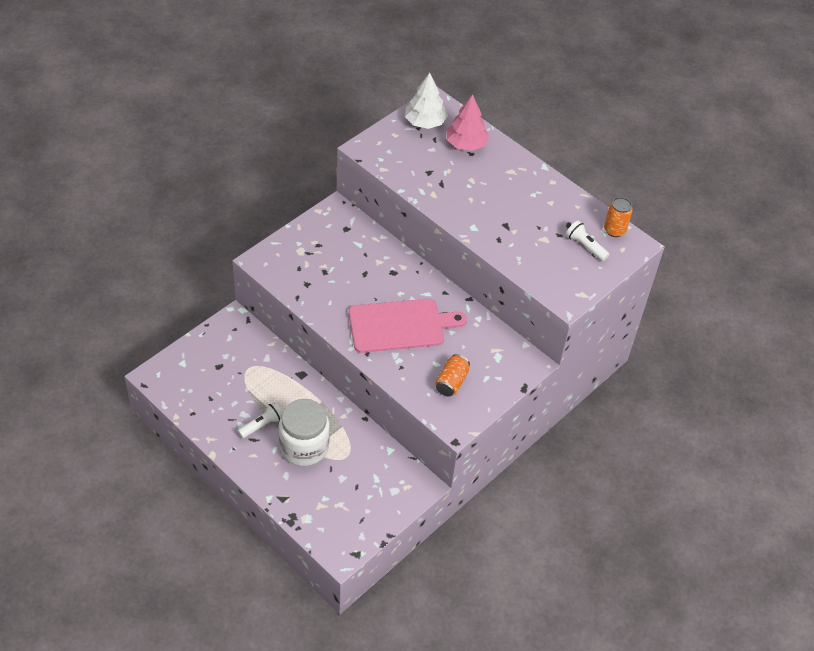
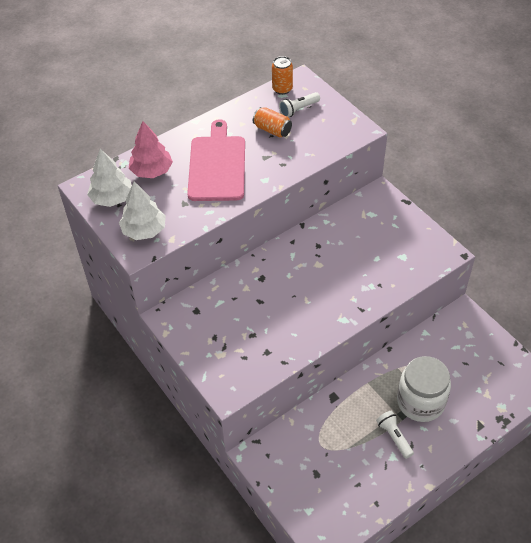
camera: 75 degrees left, 0 degrees up
(390, 149) = (144, 230): none -> white tree
(400, 325) = (329, 280): pink cutting board -> pink cutting board (217, 165)
(451, 382) = (398, 250): orange can -> orange can (272, 130)

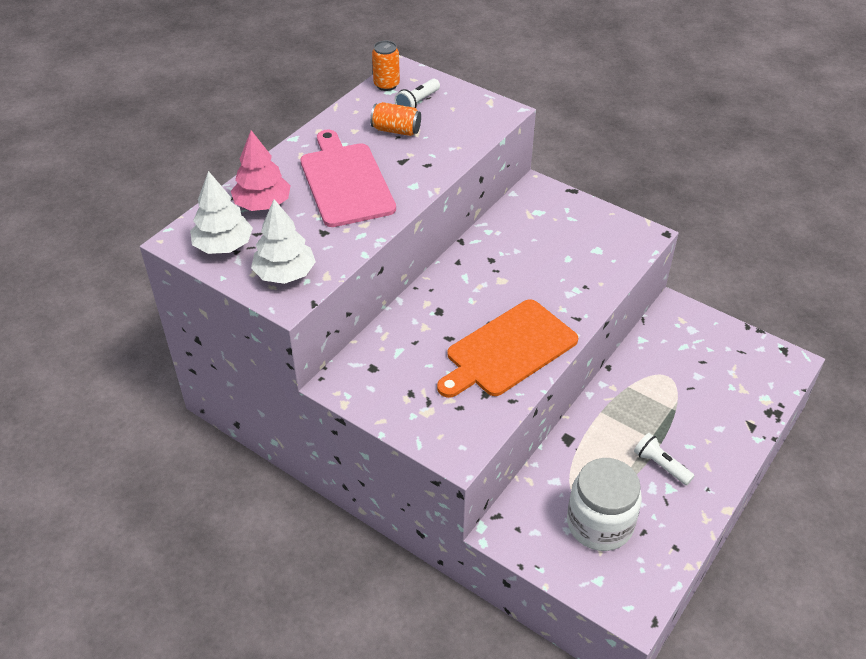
camera: 20 degrees left, 5 degrees down
(298, 322) = (508, 350): none -> orange cutting board
(420, 402) = (672, 417): white jar -> white jar (599, 524)

